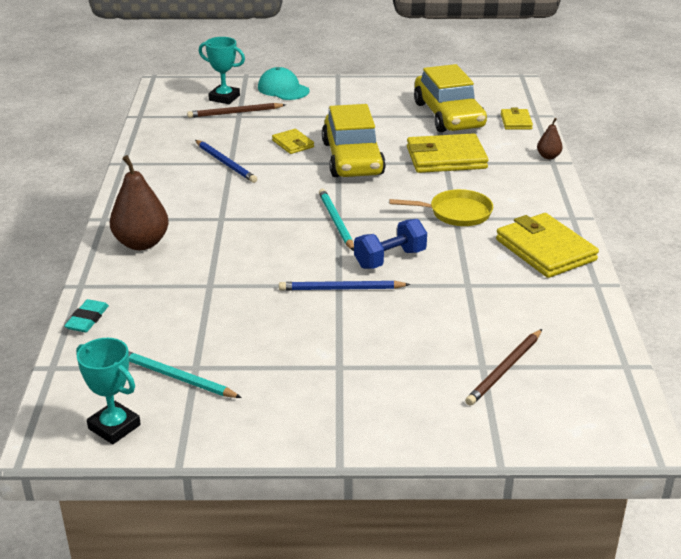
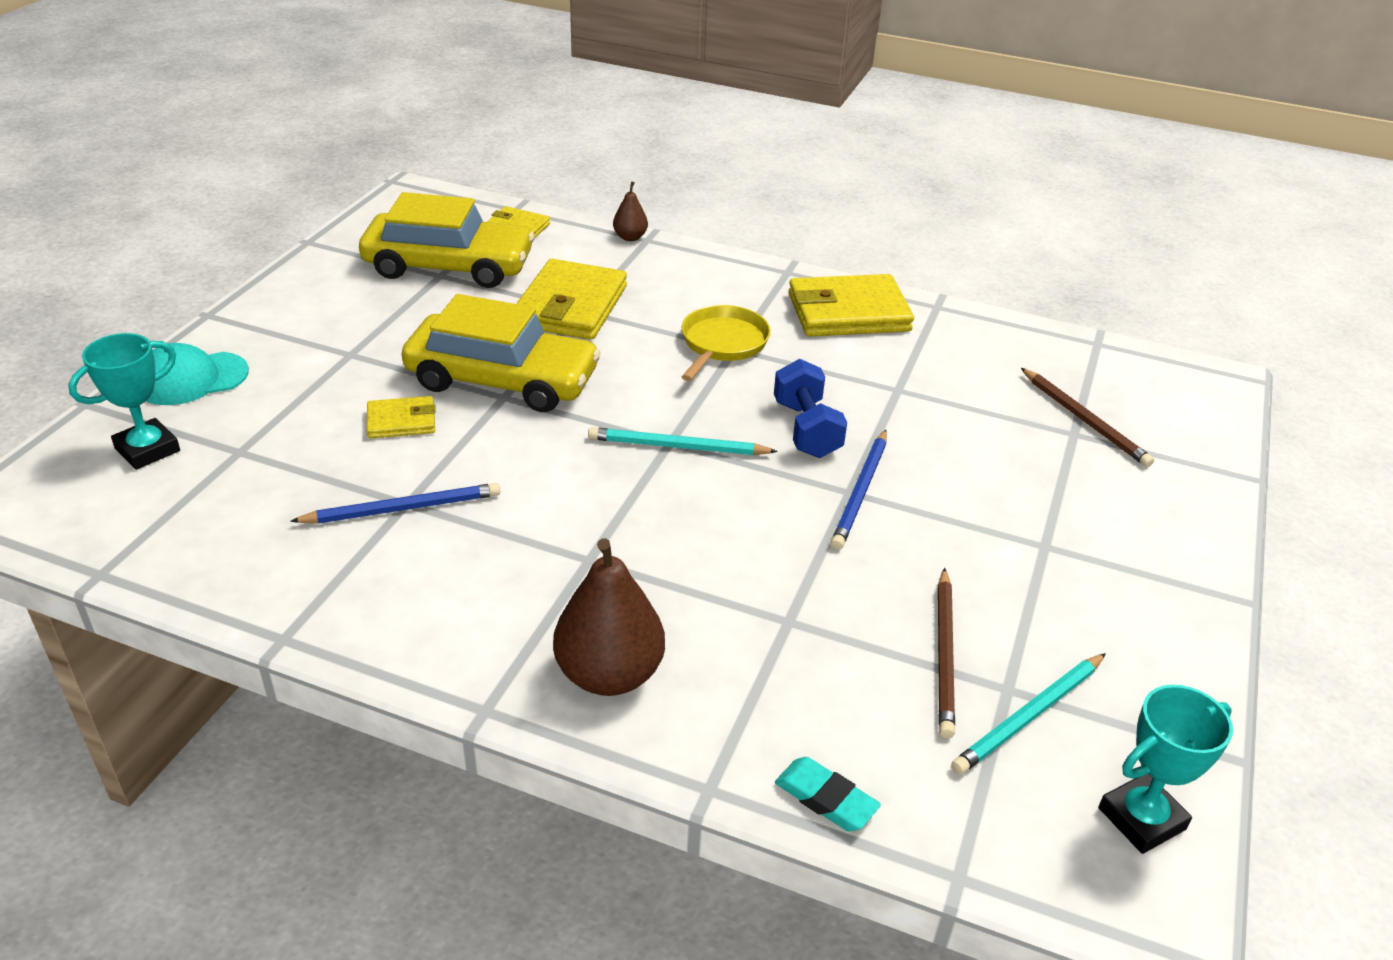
camera: 70 degrees left, 5 degrees up
(235, 113) = (222, 452): brown pencil -> brown pencil (944, 654)

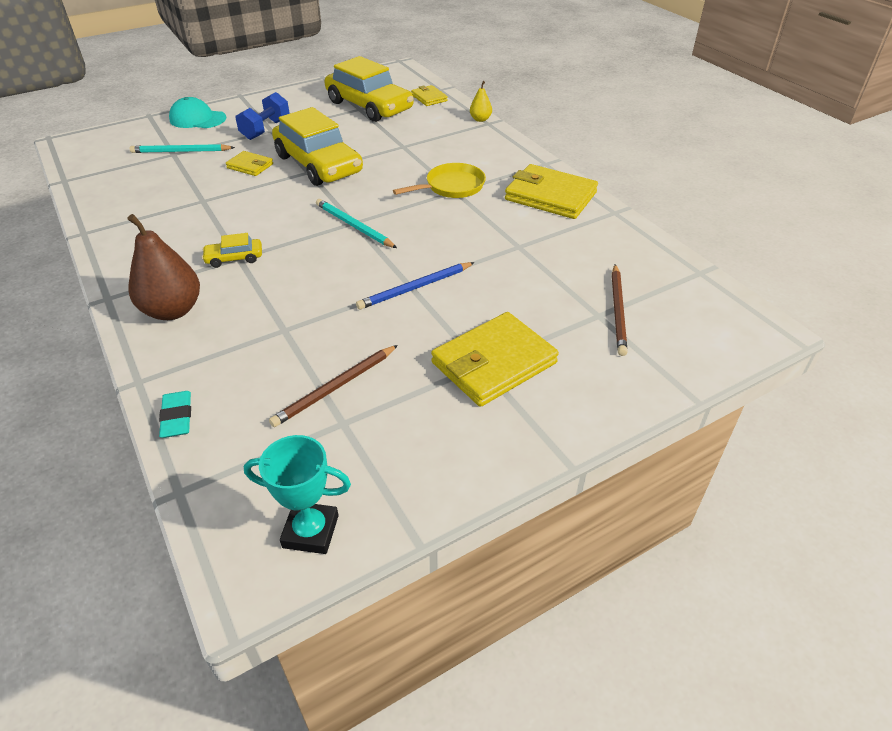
camera: 40 degrees right, 5 degrees up
(147, 449) = (144, 141): turquoise trophy -> none
(402, 508) = (197, 202): blue pencil -> none
(571, 306) = (400, 142): yellow wallet -> yellow wallet (494, 363)
(584, 562) = (234, 258): none -> yellow car
(630, 237) = (480, 119): brown pear -> yellow pear
(806, 429) = (433, 245): blue dumbbell -> blue dumbbell (266, 129)
(1030, 716) = (332, 443): turquoise pencil -> turquoise pencil (181, 151)

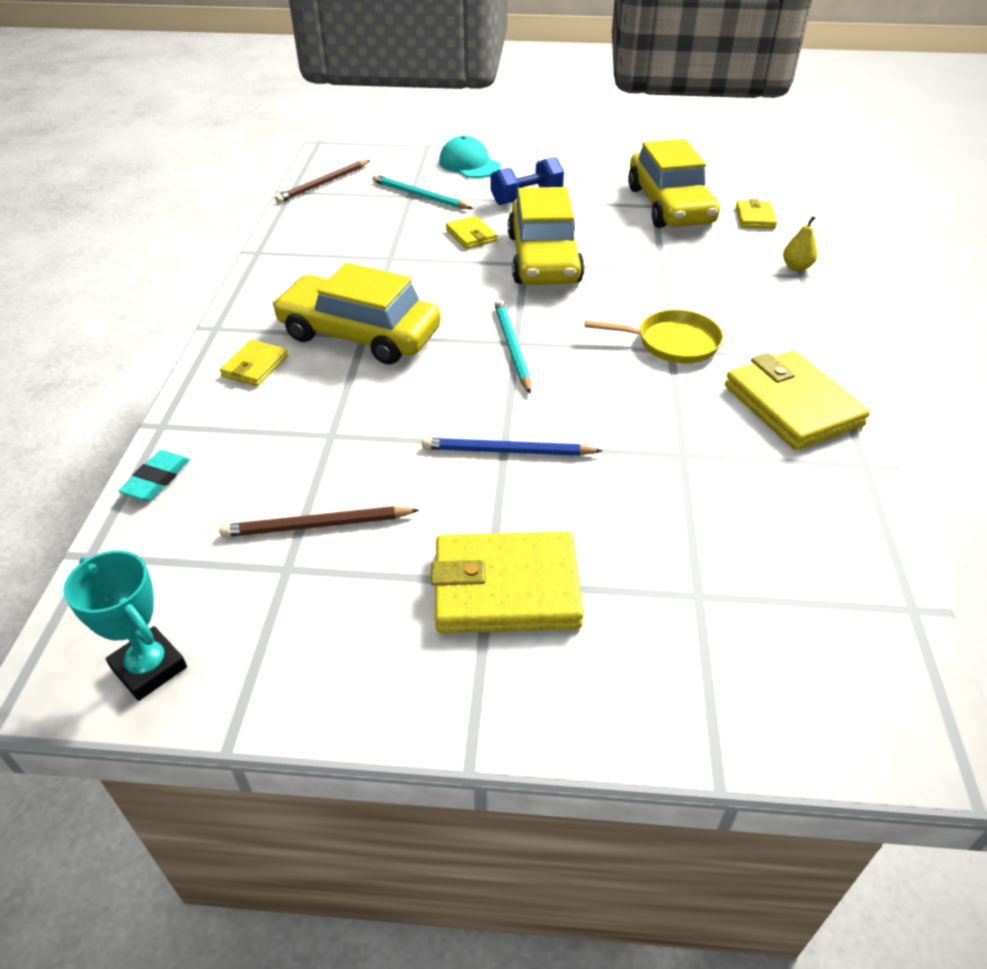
camera: 35 degrees right, 0 degrees up
(173, 310) = (255, 366): brown pear -> yellow wallet
(234, 258) = (359, 334): yellow car -> yellow car, size x2.34
(618, 311) = (731, 603): brown pencil -> brown pencil (323, 184)

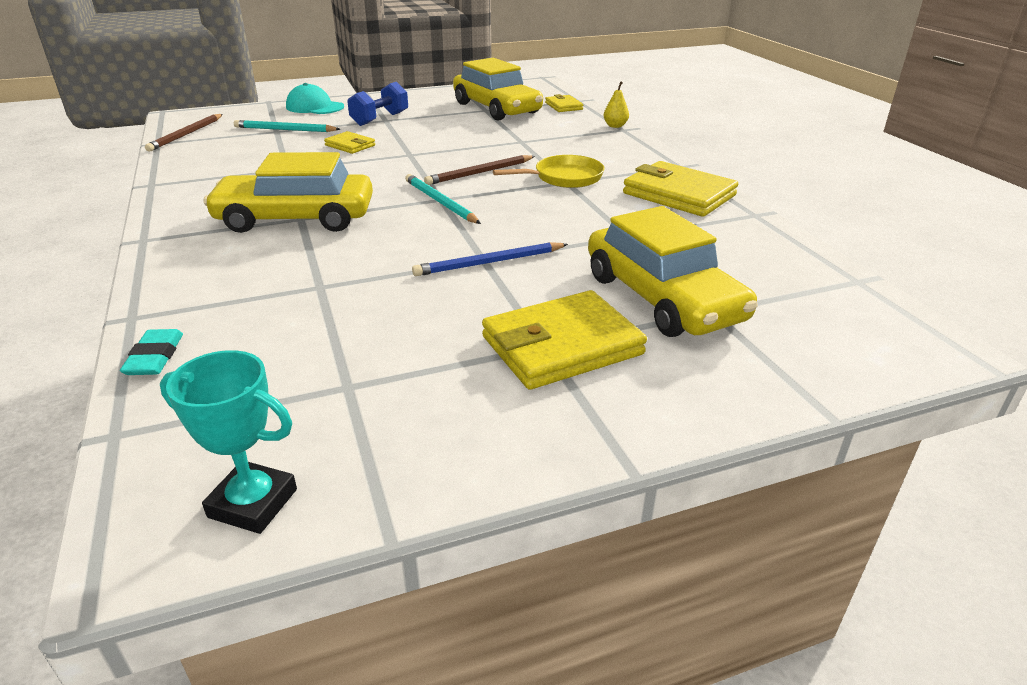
camera: 25 degrees left, 10 degrees down
(255, 366) = (205, 257): yellow wallet -> none
(317, 525) = (355, 349): brown pencil -> brown pencil (480, 173)
(543, 258) = (423, 149): yellow car -> yellow car (662, 298)

